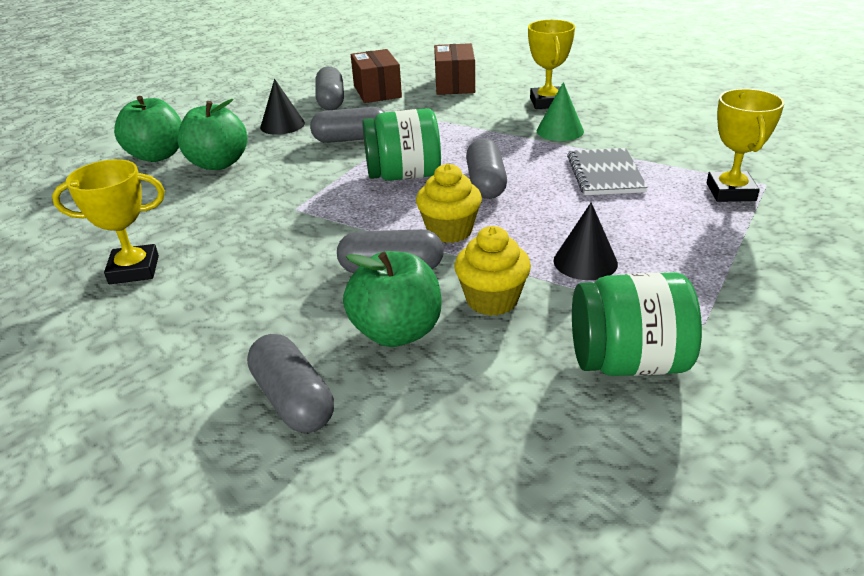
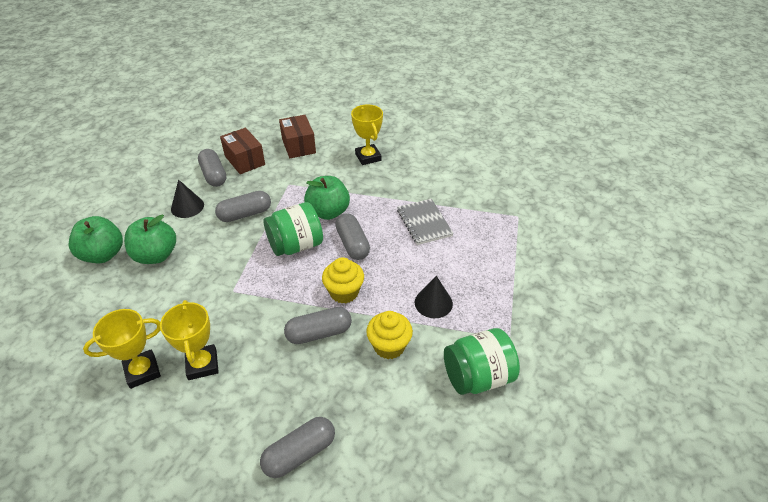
camera: 20 degrees left, 10 degrees up
(293, 400) = (299, 453): grey capsule -> grey capsule turned 75 degrees counterclockwise
(397, 332) = (341, 385): green apple -> green apple (328, 212)
(560, 131) = (384, 185): green cone -> none
(730, 192) = (500, 227): yellow trophy -> yellow trophy (202, 364)

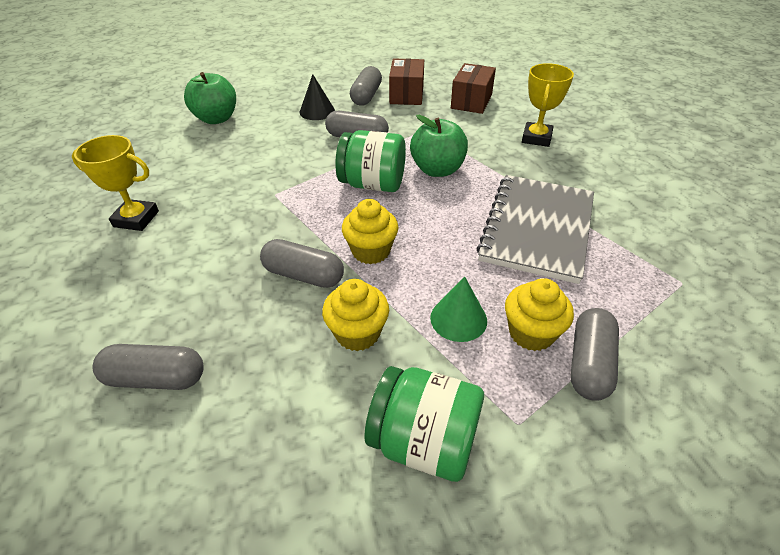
camera: 40 degrees right, 0 degrees up
(156, 255) = (250, 137): green apple -> none
(202, 364) = (180, 241): yellow trophy -> none
(352, 244) = (430, 210): grey capsule -> grey capsule (589, 363)
(424, 223) = (537, 229): grey notebook -> grey notebook, size x1.71
(433, 303) = (458, 319): black cone -> green cone
(475, 287) = (531, 333): none -> yellow cupcake

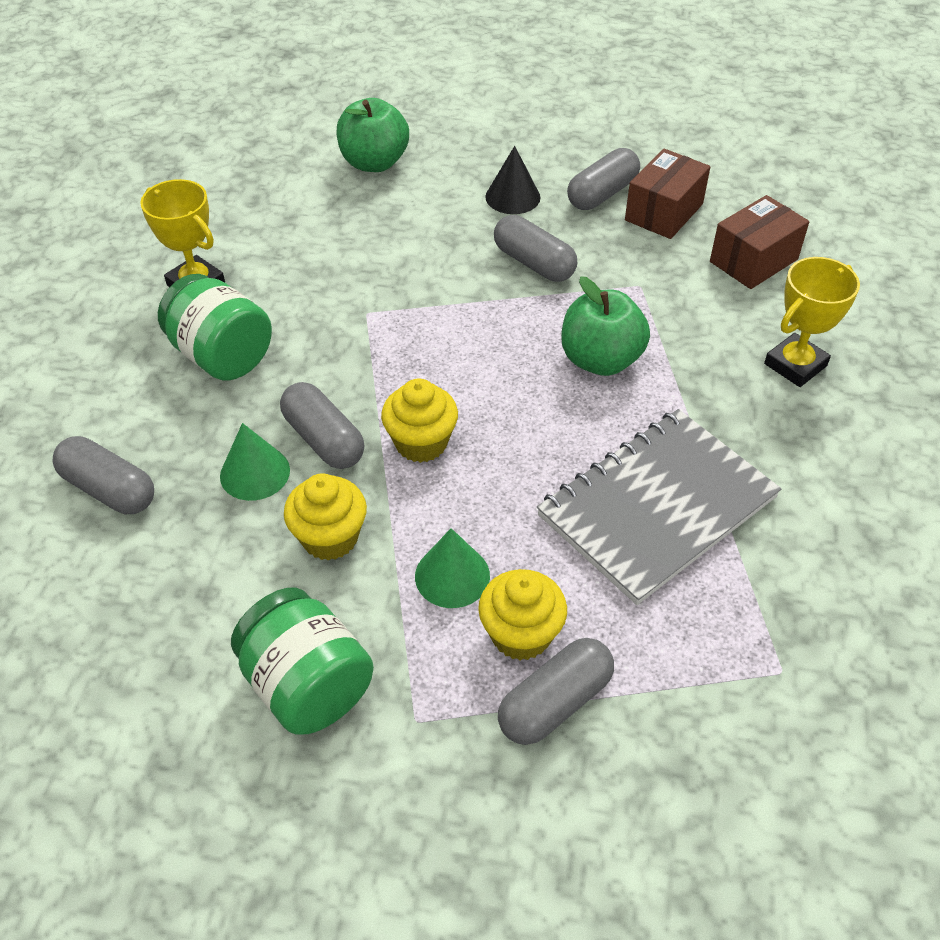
camera: 30 degrees right, 5 degrees up
(269, 316) = (255, 473): none -> green cone
(372, 184) = (496, 347): green jar -> green jar (222, 356)

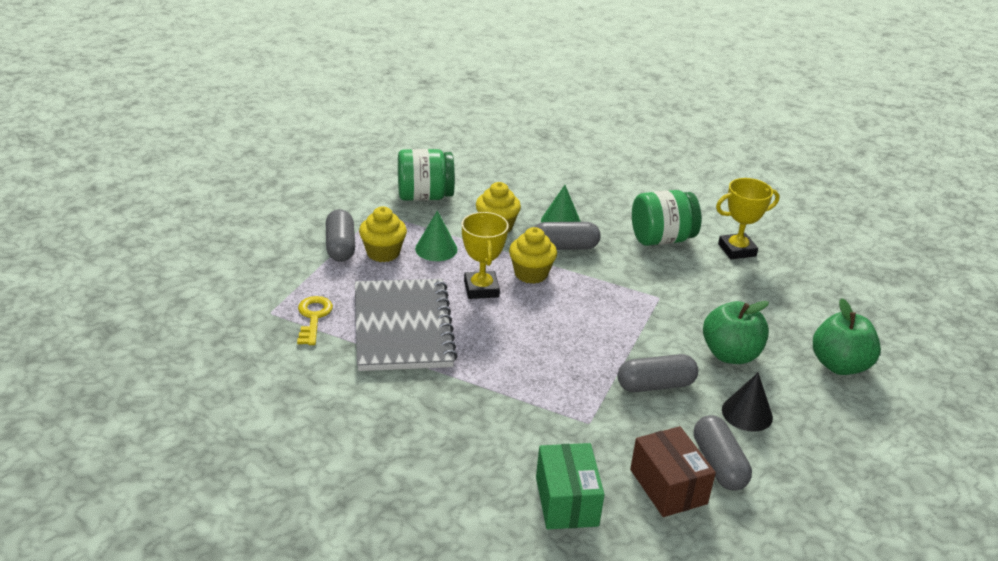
camera: 120 degrees right, 15 degrees down
(109, 489) = (589, 185): grey capsule -> none
(600, 360) = (532, 366): green apple -> green apple (730, 354)
(738, 613) = (313, 317): none -> yellow key
(753, 260) = (566, 501): brown box -> green box
(795, 365) = (443, 449): yellow trophy -> yellow trophy (481, 289)

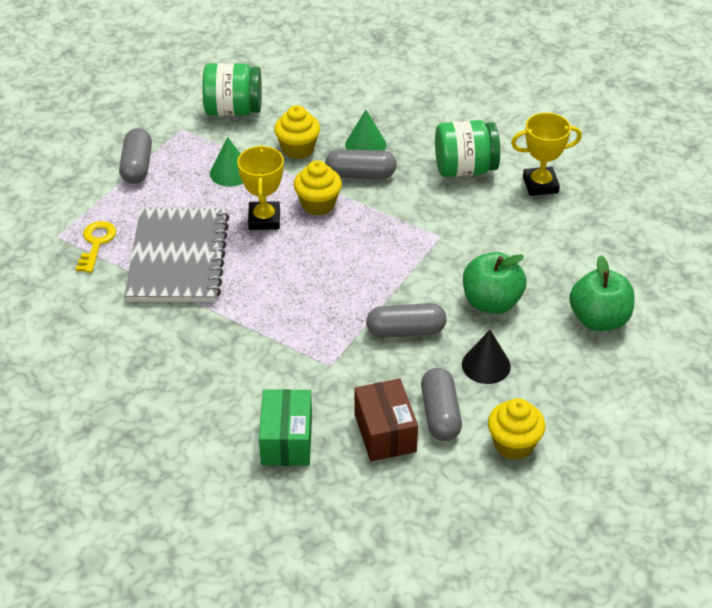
camera: 10 degrees right, 10 degrees up
(383, 253) = (177, 175): yellow cupcake -> yellow cupcake (513, 444)

